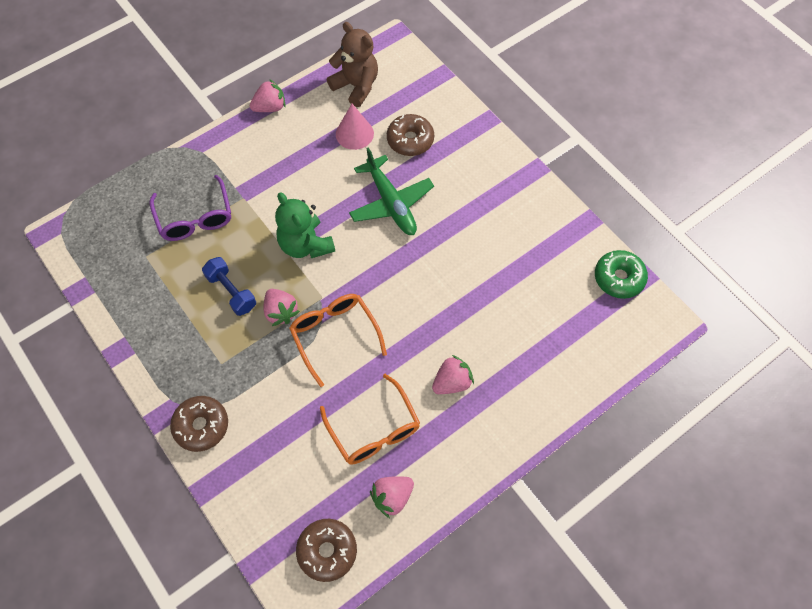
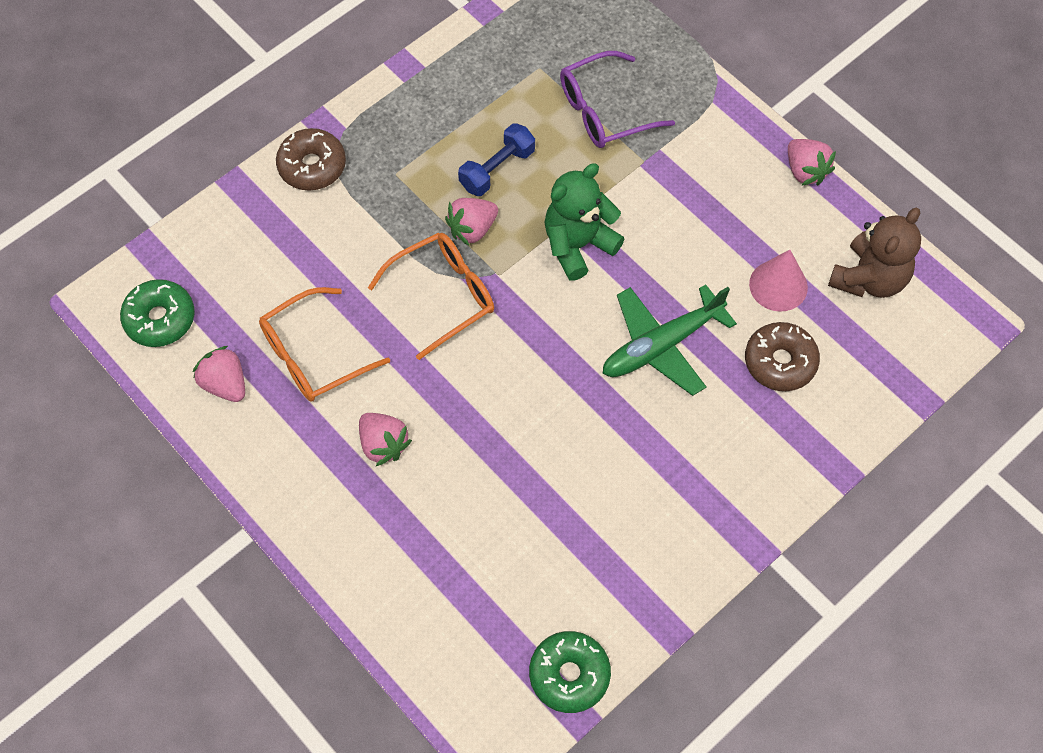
camera: 85 degrees right, 0 degrees up
(327, 551) = (160, 319): brown donut -> green donut

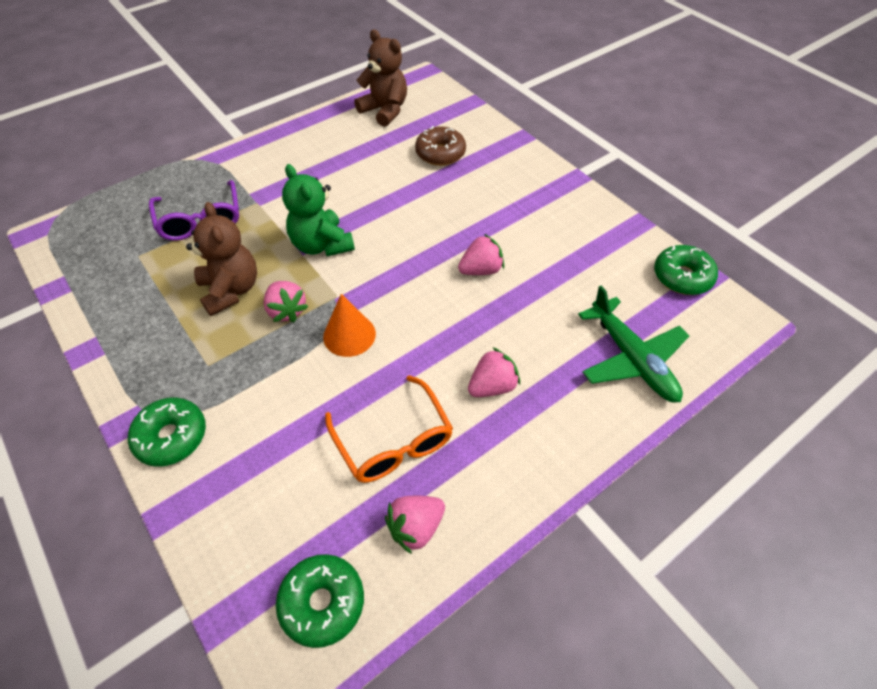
camera: 85 degrees left, 10 degrees down
(312, 166) = (171, 437): brown donut -> green donut
(443, 296) = (349, 335): orange glasses -> orange cone
(497, 169) = (231, 290): blue dumbbell -> brown teddy bear
(662, 345) = (419, 207): green plane -> green plane (631, 358)
(778, 285) = (381, 148): pink cone -> none
(805, 171) = (294, 127): pink strawberry -> pink strawberry (481, 270)

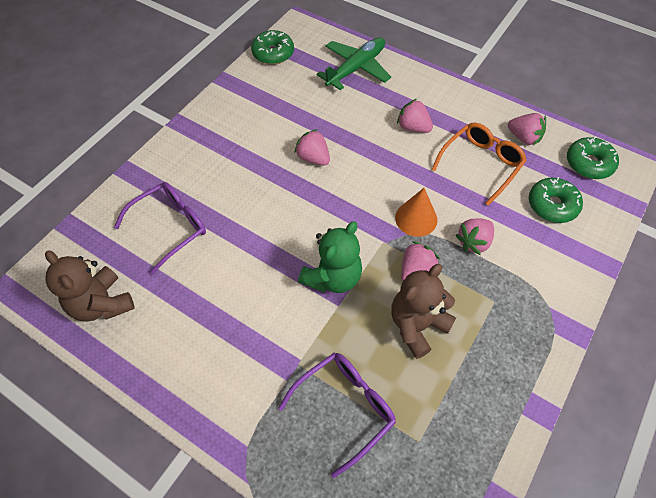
camera: 110 degrees left, 5 degrees up
(171, 437) = (560, 291): green donut -> green donut (552, 205)
(286, 378) = (474, 242): none -> pink strawberry
(385, 111) = (102, 304): brown teddy bear -> brown teddy bear turned 60 degrees counterclockwise
(440, 153) = (170, 227): brown donut -> purple glasses

